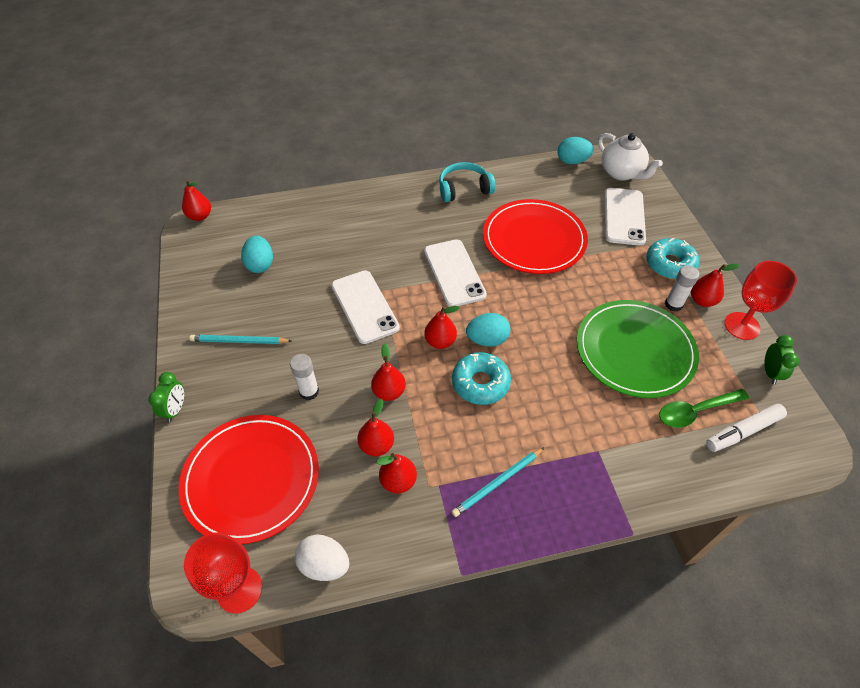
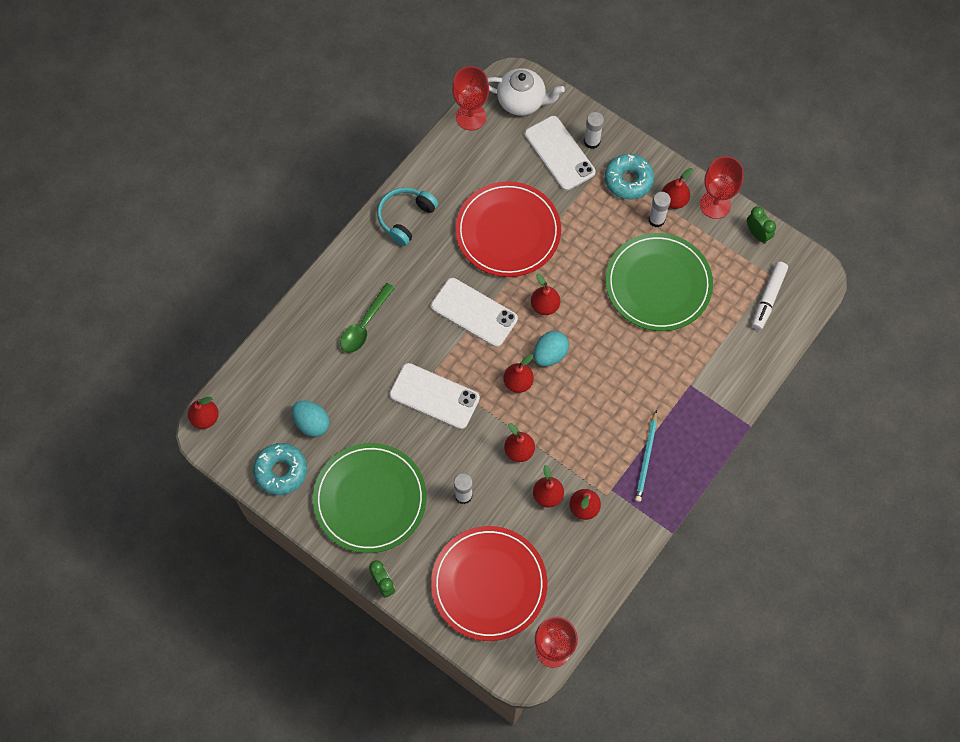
camera: 40 degrees left, 15 degrees up
(239, 341) = (370, 499): turquoise pencil -> green plate
(324, 564) = (588, 594): white egg -> none
(480, 383) = (575, 394): turquoise donut -> turquoise donut (281, 471)
(516, 304) = (544, 306): none -> red pear
(572, 161) = (471, 117): turquoise egg -> red goblet
(659, 224) = (592, 141): none -> white glue stick
(695, 411) = (730, 305): green spoon -> green spoon (365, 324)

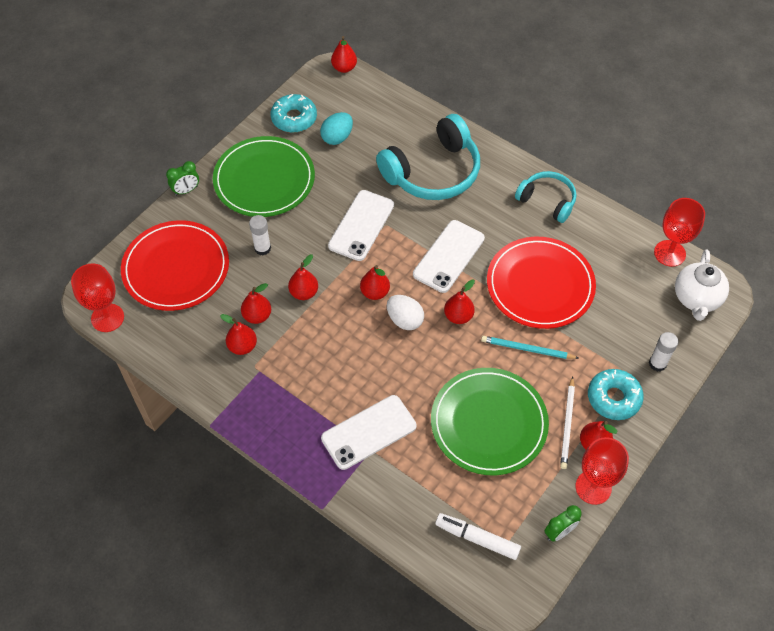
camera: 90 degrees right, 10 degrees down
(365, 324) = (433, 172): green spoon -> turquoise headphones
(550, 354) = (405, 320): turquoise egg -> white egg
(559, 153) = (638, 332): white phone -> white phone (369, 432)
(646, 458) = (290, 404): turquoise pencil -> turquoise pencil (527, 349)
(656, 220) = (567, 424): white glue stick -> white pencil

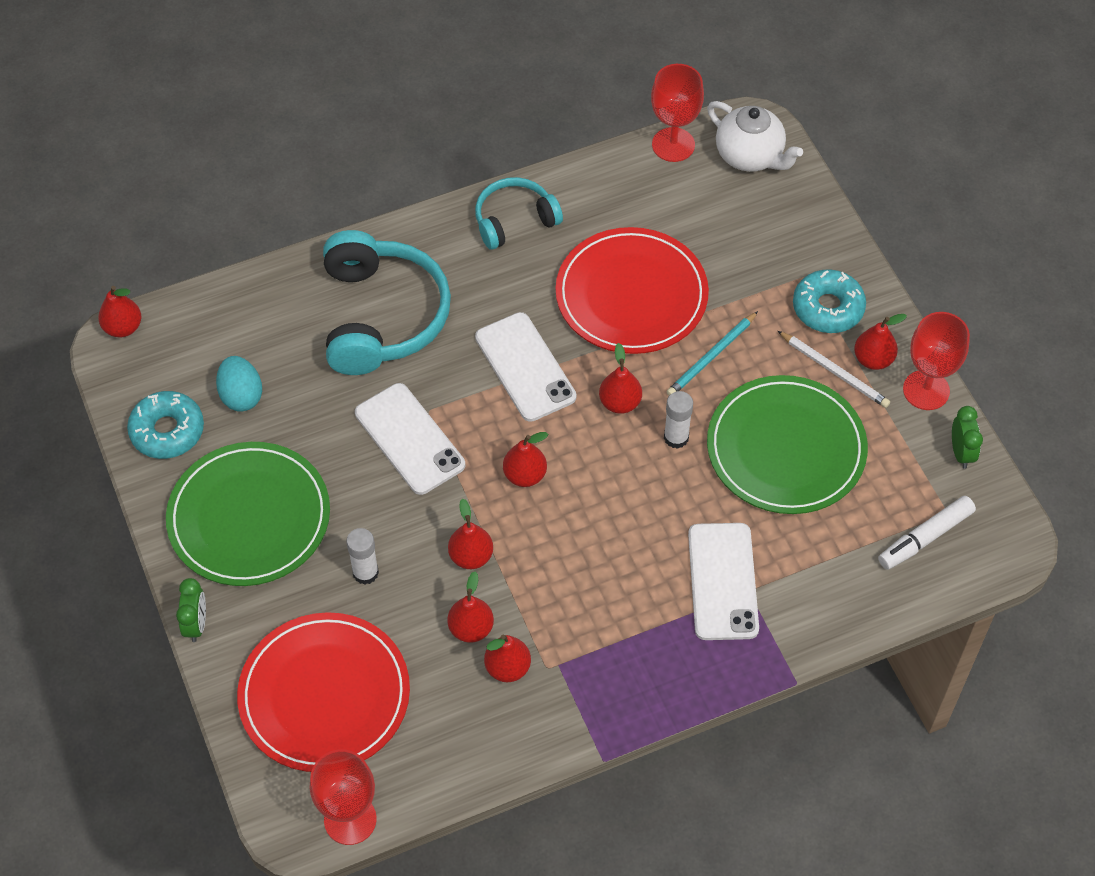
camera: 60 degrees left, 0 degrees up
(405, 320) = (588, 463): white egg -> none
(657, 363) = (810, 241): white glue stick -> white glue stick (676, 437)

